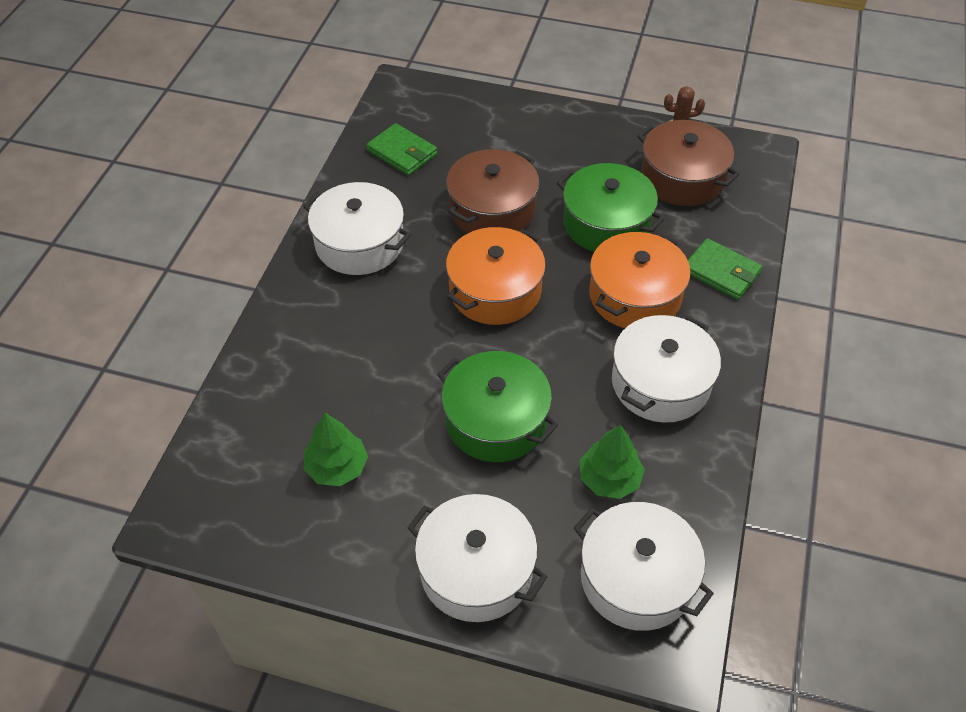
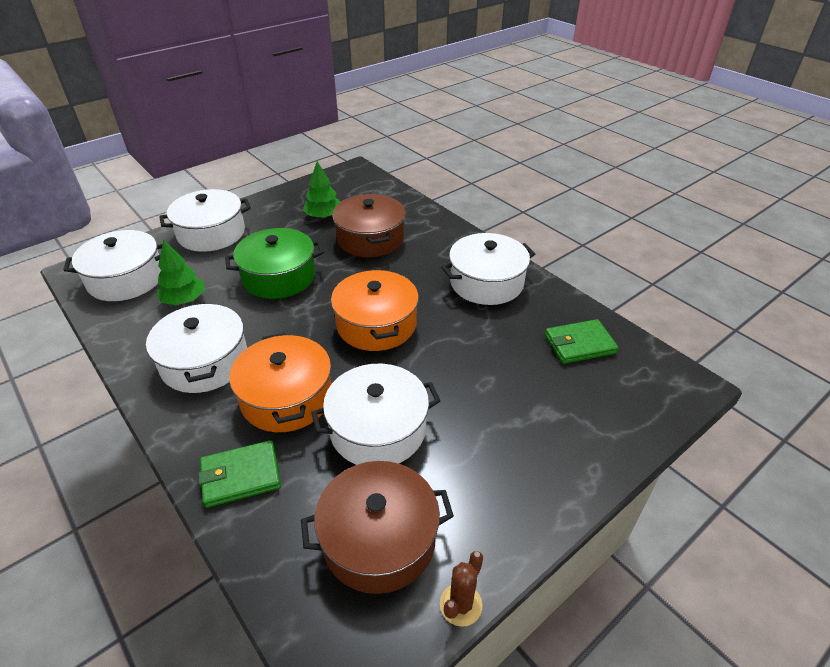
camera: 125 degrees right, 10 degrees down
(492, 209) = (463, 364): brown pot -> brown pot (370, 239)
(606, 223) = (378, 429): green pot -> white pot

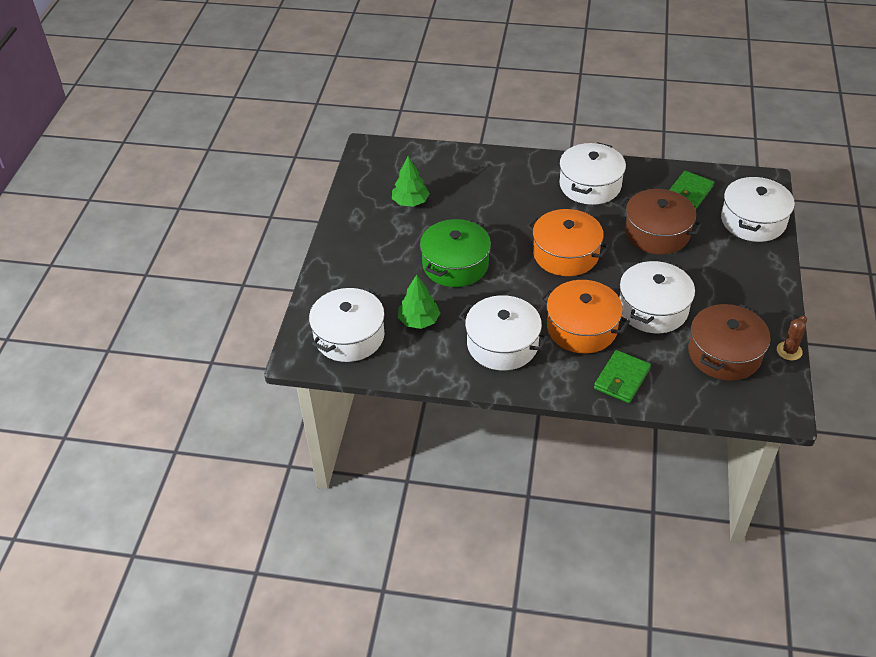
camera: 40 degrees left, 5 degrees up
(211, 233) = (349, 266): white pot -> white pot (753, 221)
(370, 239) = (472, 199): brown pot -> brown pot (657, 233)
(460, 604) = (789, 351): brown cactus -> brown cactus turned 45 degrees clockwise

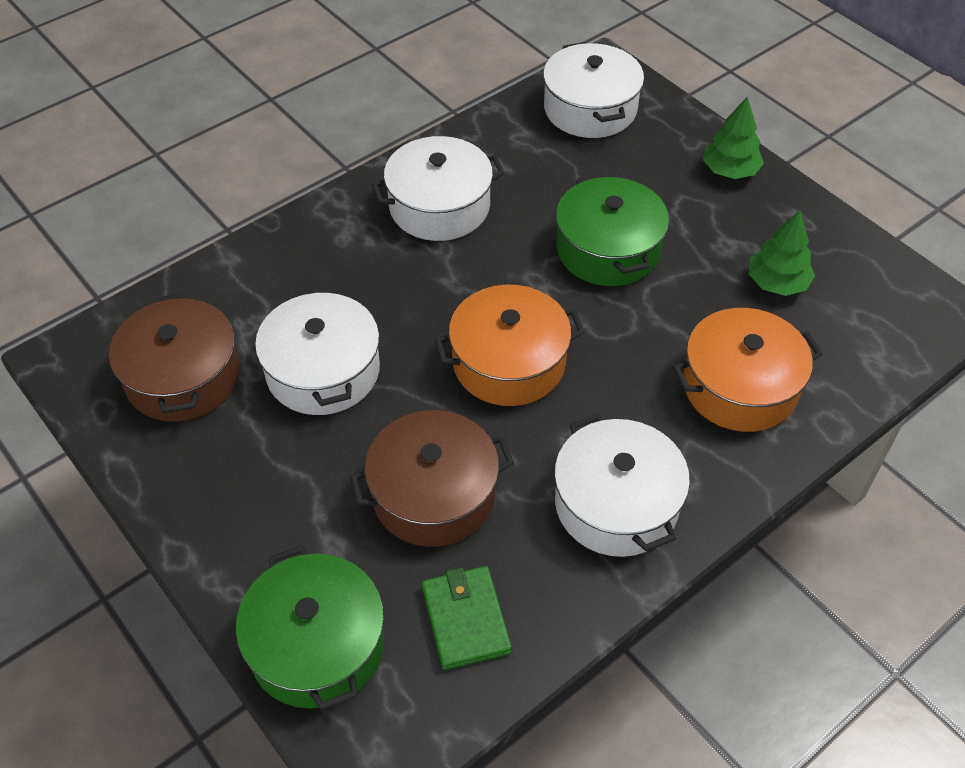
camera: 130 degrees right, 5 degrees up
(419, 321) = (552, 167): green tree -> green tree (729, 170)
(581, 328) = (379, 284): orange pot -> orange pot (739, 386)
(621, 379) = (275, 262): green wallet -> none
(753, 221) = (317, 645): white pot -> green pot
(789, 351) = (102, 442): brown cactus -> none

